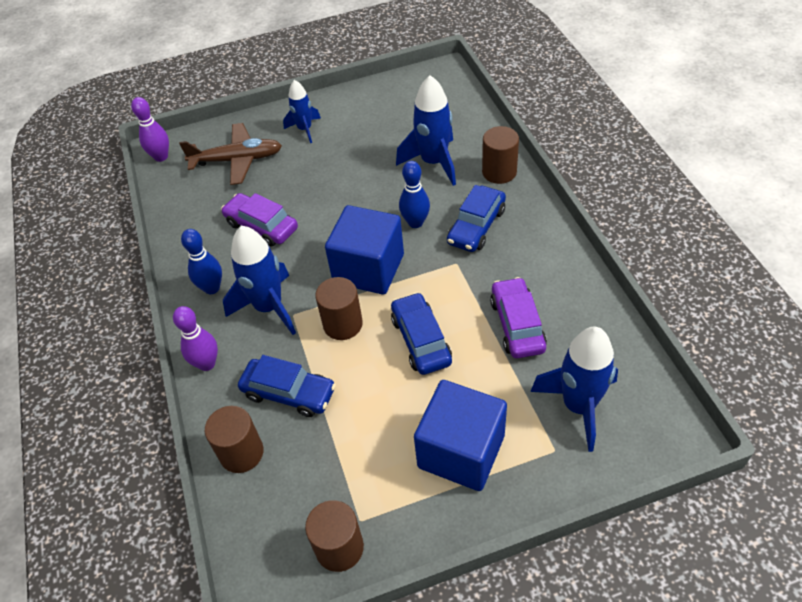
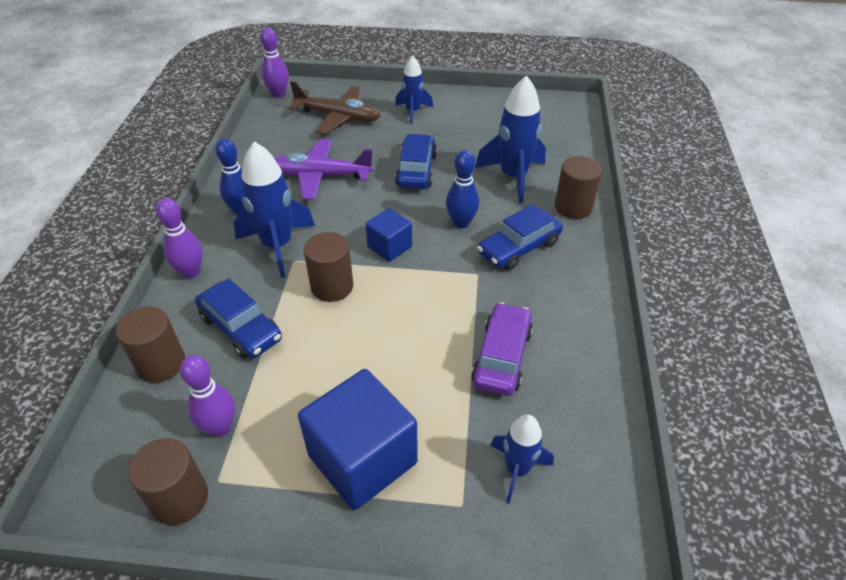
camera: 20 degrees right, 5 degrees down
(261, 226) = (320, 176): purple car -> purple plane
(331, 480) = (220, 427): none -> purple bowling pin
(368, 269) = (389, 247): blue cube -> blue cube, size x0.54
(421, 340) = (395, 331): blue car -> blue car (416, 170)
(578, 406) = (517, 469): blue rocket -> blue rocket, size x0.61

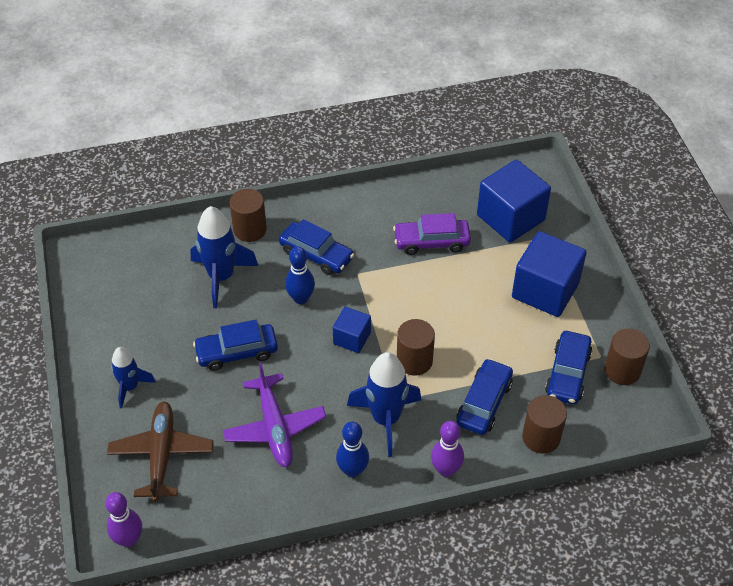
camera: 110 degrees left, 5 degrees up
(220, 427) = (567, 373): purple bowling pin -> blue car
(517, 469) = (510, 218): blue rocket -> blue cube

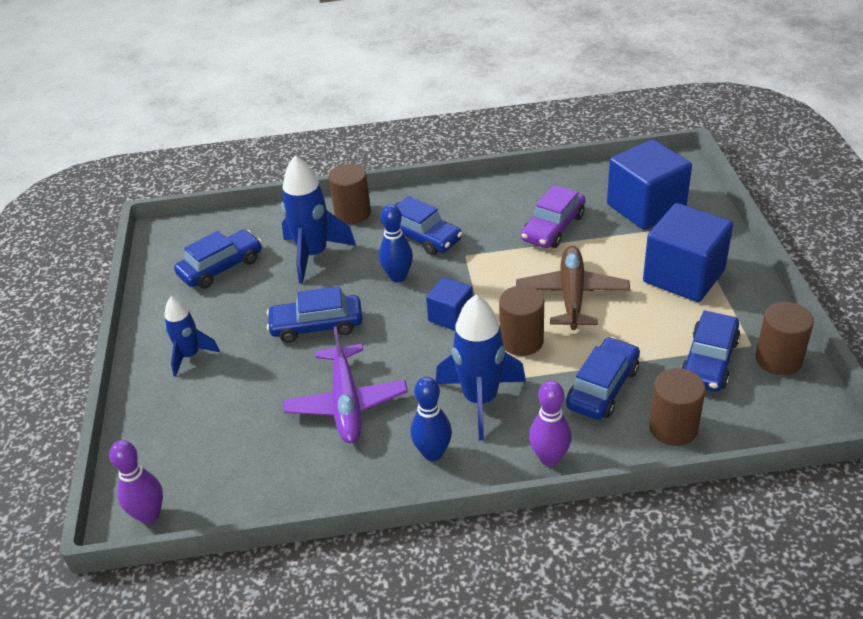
camera: 10 degrees right, 10 degrees down
(139, 293) = (221, 267): none -> blue car
(161, 454) = (209, 425): brown plane -> brown plane (572, 295)
(431, 242) = (553, 227): purple car -> purple car turned 60 degrees counterclockwise

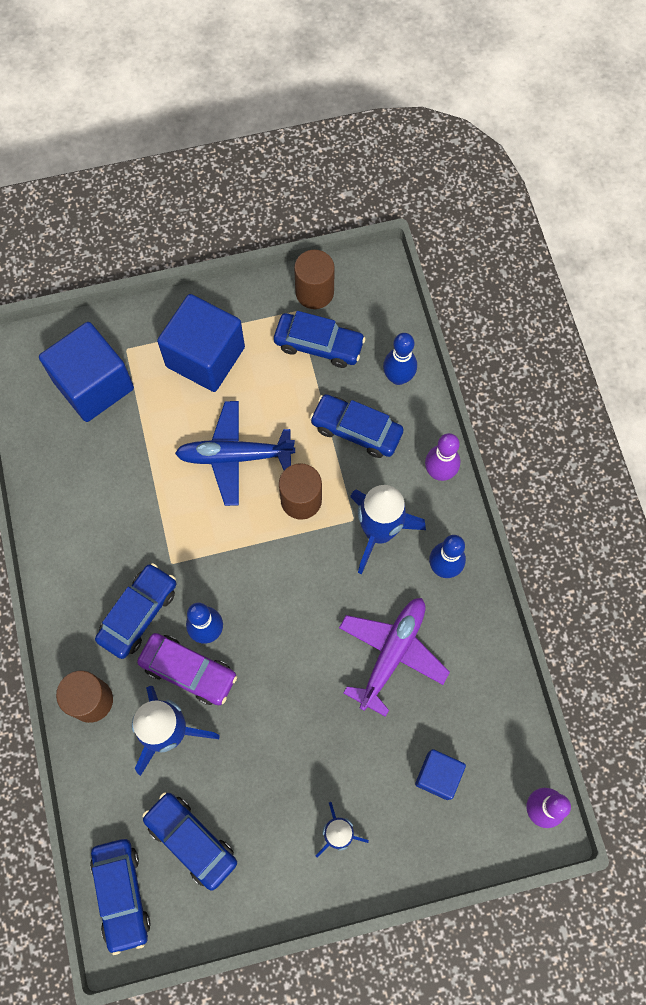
camera: 100 degrees left, 30 degrees up
(317, 326) = (287, 704): blue car -> blue car (121, 894)
(346, 403) = (392, 653): purple plane -> purple plane turned 45 degrees counterclockwise
(450, 316) = (268, 569): blue cube -> blue cube (438, 775)
(553, 227) = (126, 476): purple car -> purple car (188, 671)
(572, 295) = (234, 456): brown plane -> blue plane
(673, 428) = (398, 377): brown cylinder -> blue bowling pin

